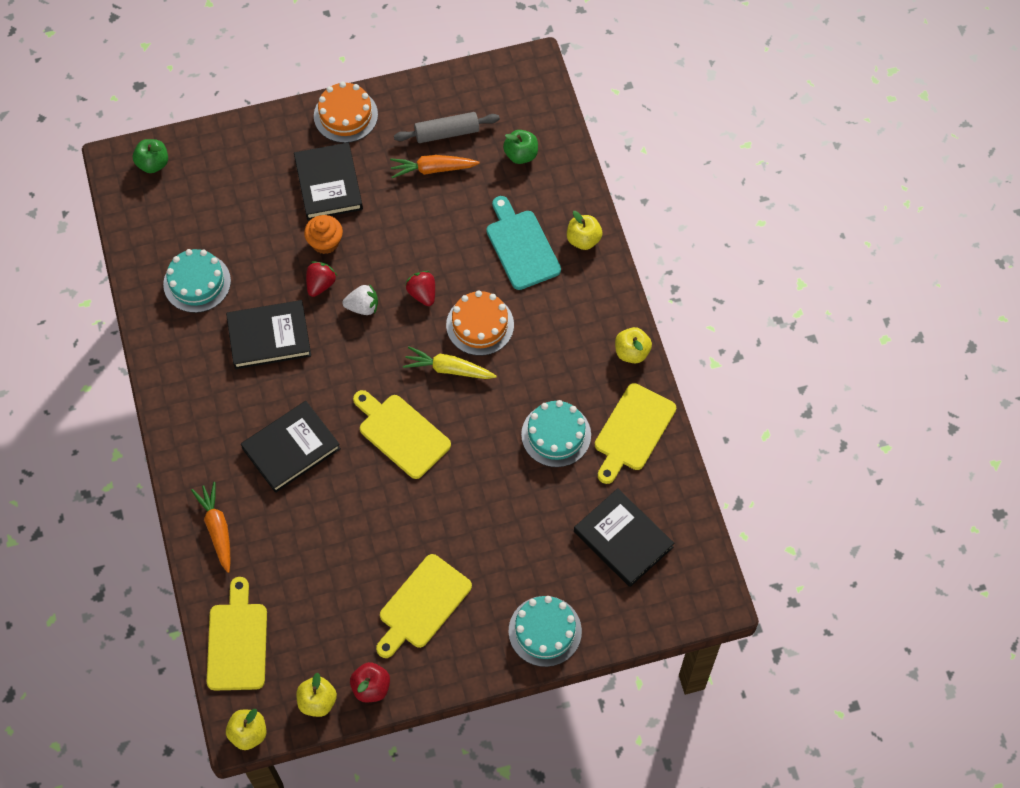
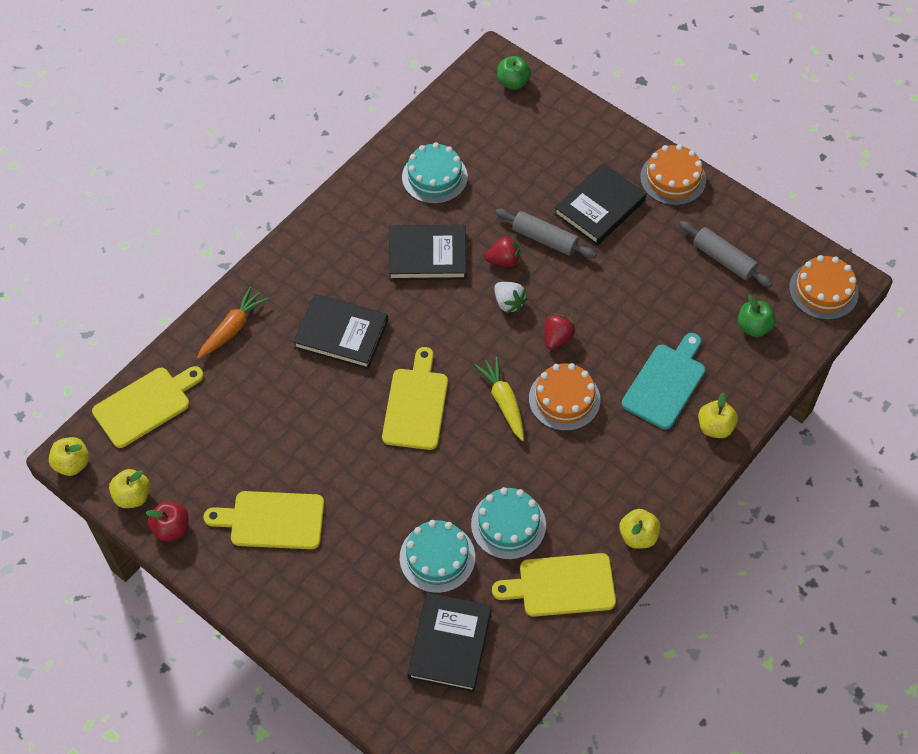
camera: 55 degrees right, 5 degrees down
(269, 337) = (427, 255): black book -> black book turned 45 degrees counterclockwise
(325, 242) = (544, 239): orange cupcake -> grey rolling pin
(432, 169) = (679, 271): orange carrot -> none
(527, 87) = (823, 290): none -> orange cake
(545, 631) = (316, 633): turquoise cake -> turquoise cake (437, 557)

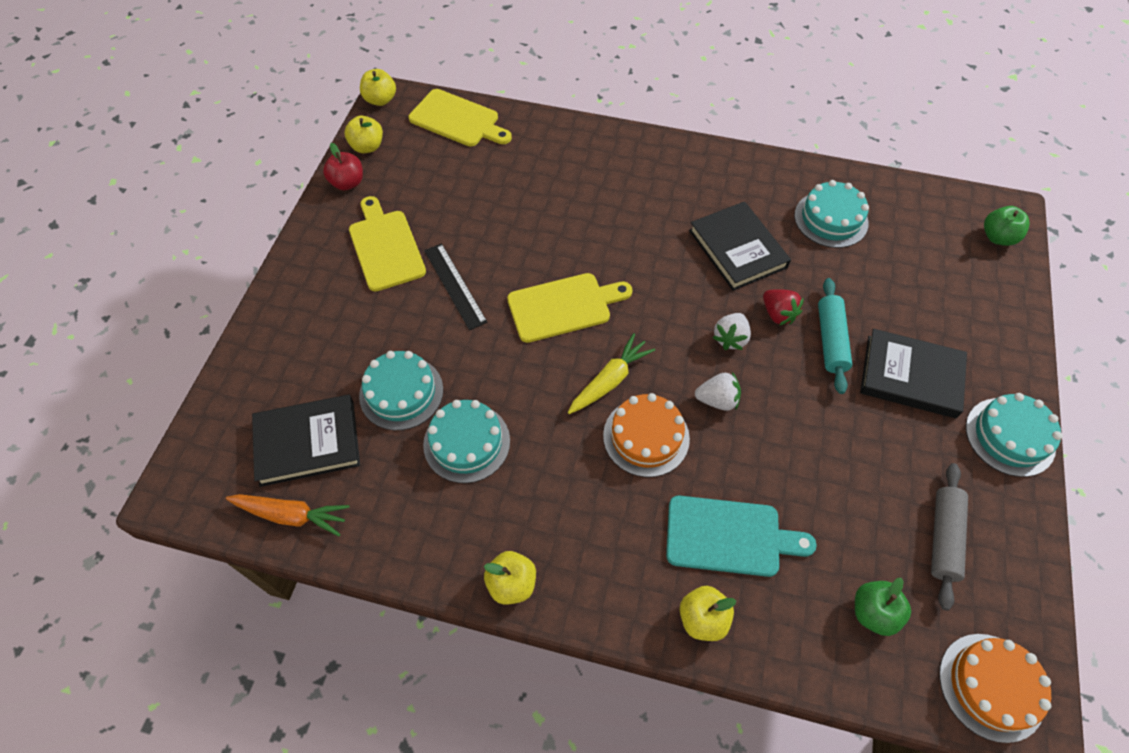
camera: 65 degrees right, 0 degrees up
(232, 328) = (565, 143): orange carrot -> orange carrot (292, 515)
(341, 334) = (606, 218): black book -> none
(348, 479) = (455, 285): none -> black ruler
(544, 239) = (830, 340): grey rolling pin -> turquoise rolling pin
(557, 338) = (717, 400): red strawberry -> white strawberry
(561, 586) = (415, 525): yellow cutting board -> none
(673, 178) = (1010, 436): orange cake -> turquoise cake

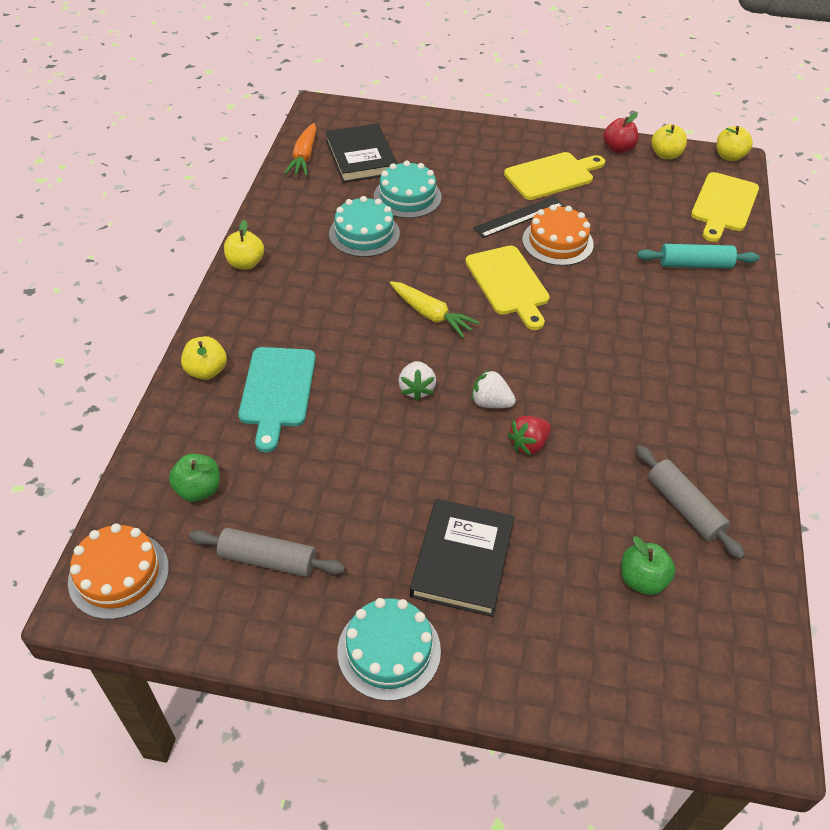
camera: 85 degrees right, 10 degrees down
(646, 437) = (374, 338): orange cake -> orange cake (557, 242)
(737, 249) = (612, 415): black book -> none
(830, 340) = (501, 488): turquoise rolling pin -> turquoise rolling pin (695, 264)
(831, 219) = (684, 507): turquoise cake -> grey rolling pin
(997, 237) = (709, 705): green apple -> green apple (642, 580)

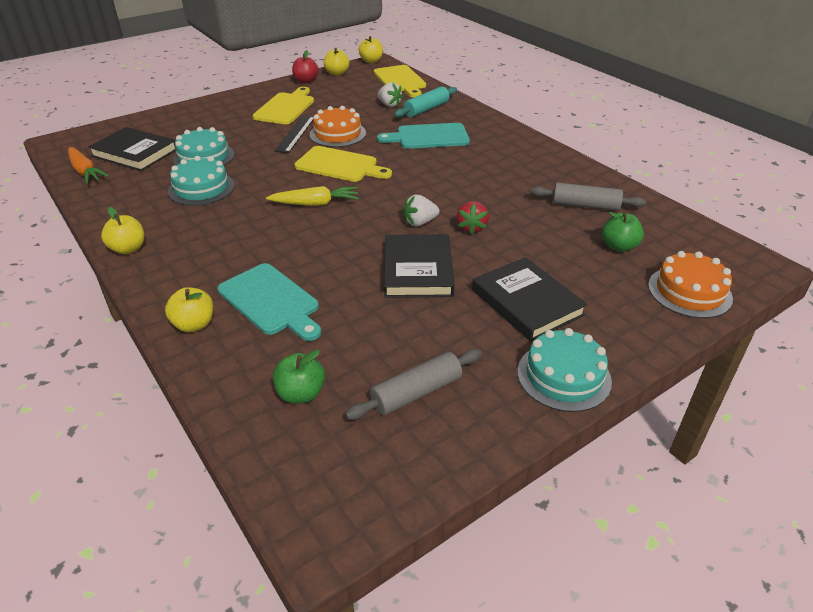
camera: 45 degrees left, 10 degrees down
(119, 574) = (320, 492): orange cake -> orange cake (689, 291)
(416, 389) = (366, 243): white strawberry -> white strawberry (389, 105)
(420, 451) = (418, 270): none -> black book
(644, 304) = (429, 137): none -> turquoise cutting board

